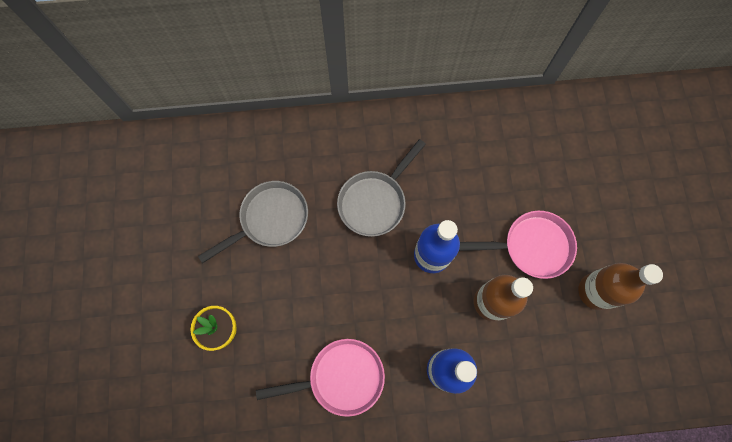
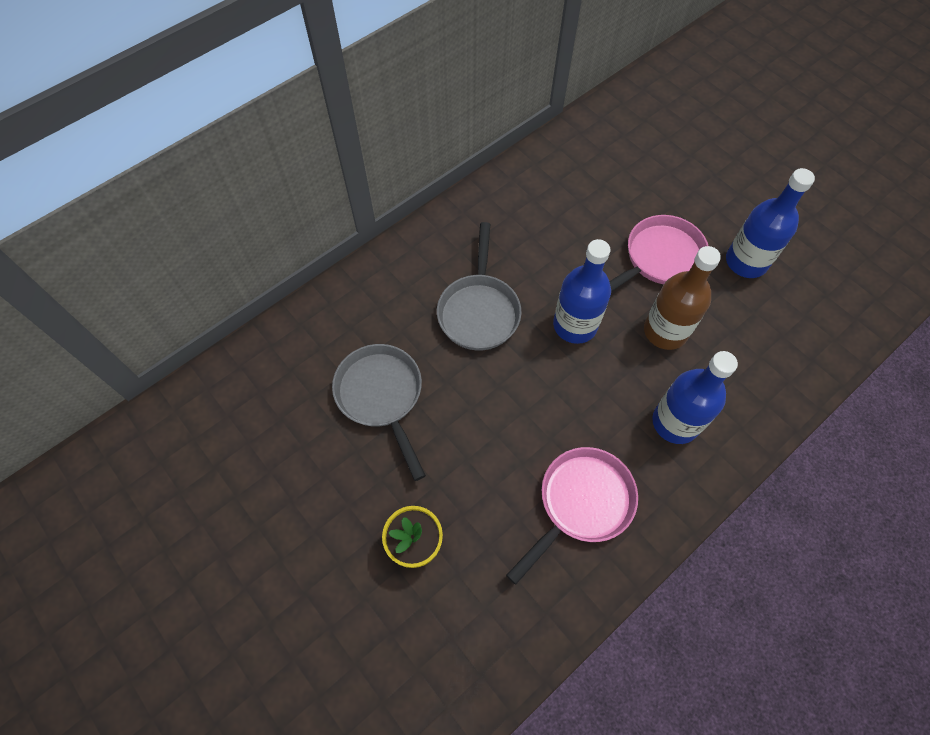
camera: 35 degrees left, 10 degrees down
(270, 220) = (381, 396): grey pan -> grey pan turned 45 degrees counterclockwise
(596, 291) = (746, 262): brown bottle -> blue bottle

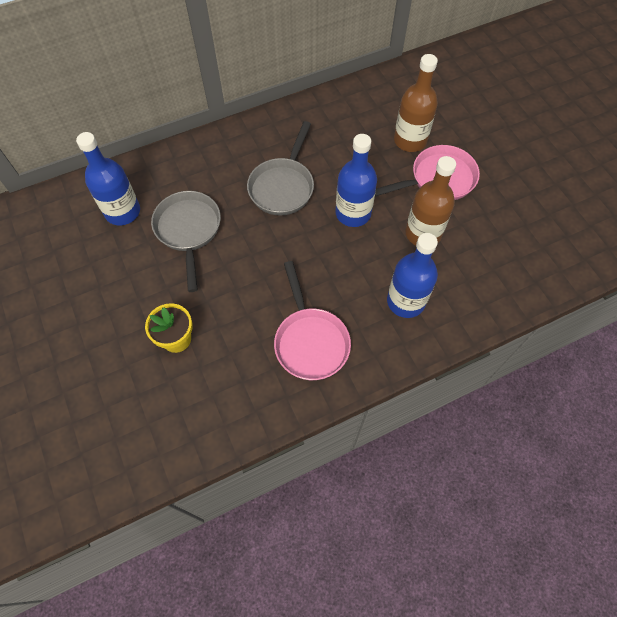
camera: 15 degrees right, 0 degrees up
(581, 503) = (310, 341): pink pan -> pink pan turned 105 degrees clockwise
(609, 217) = (410, 140): none -> brown bottle
(746, 262) = (509, 196): blue bottle -> blue bottle (123, 212)

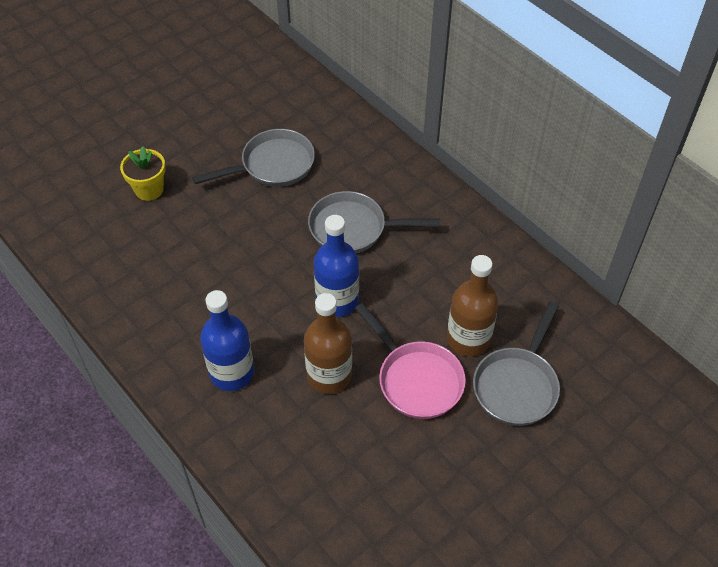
camera: 75 degrees right, 10 degrees down
(123, 212) = (280, 110): blue bottle -> none
(310, 341) = (166, 295): pink pan -> none
(454, 124) = (517, 385): none -> grey pan

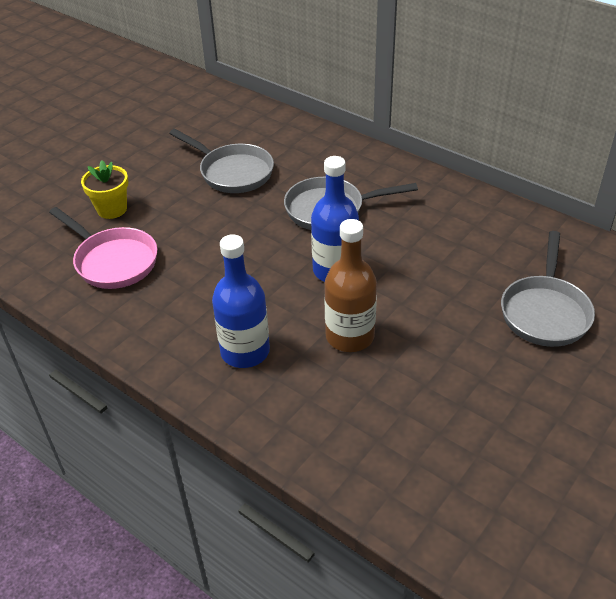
camera: 10 degrees left, 10 degrees down
(272, 165) = (232, 172): grey pan -> grey pan turned 75 degrees clockwise
(416, 379) = (441, 324): pink pan -> pink pan (113, 261)
(468, 339) = (479, 281): brown bottle -> none

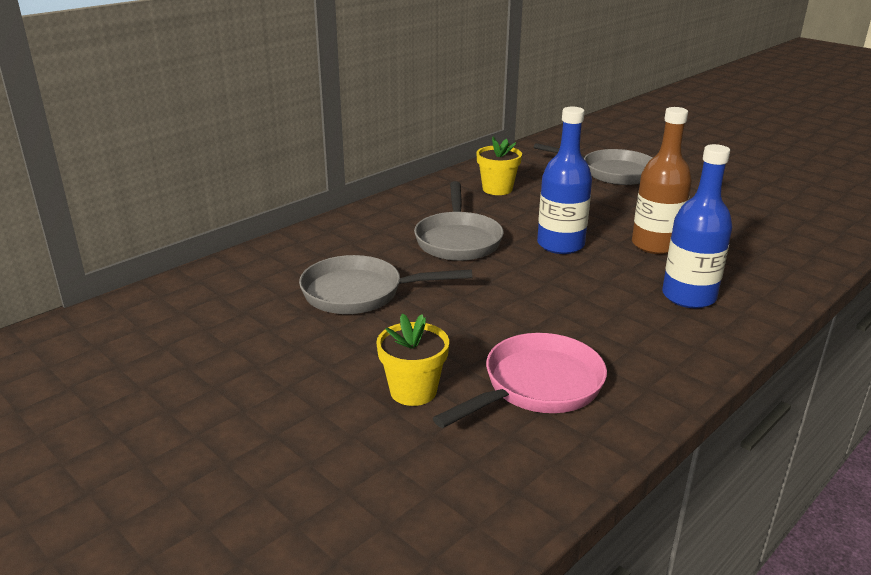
camera: 85 degrees left, 15 degrees down
(232, 172) = (360, 293): grey pan -> grey pan turned 135 degrees counterclockwise
(455, 225) = (497, 189): none -> yellow flower pot

